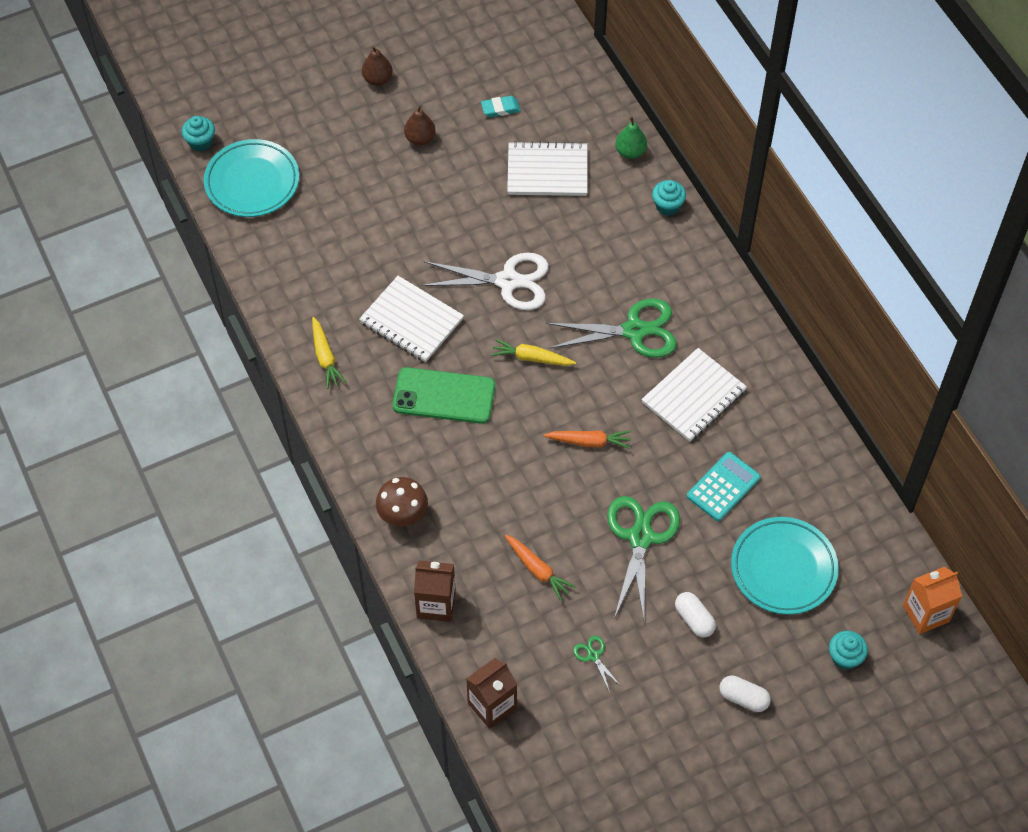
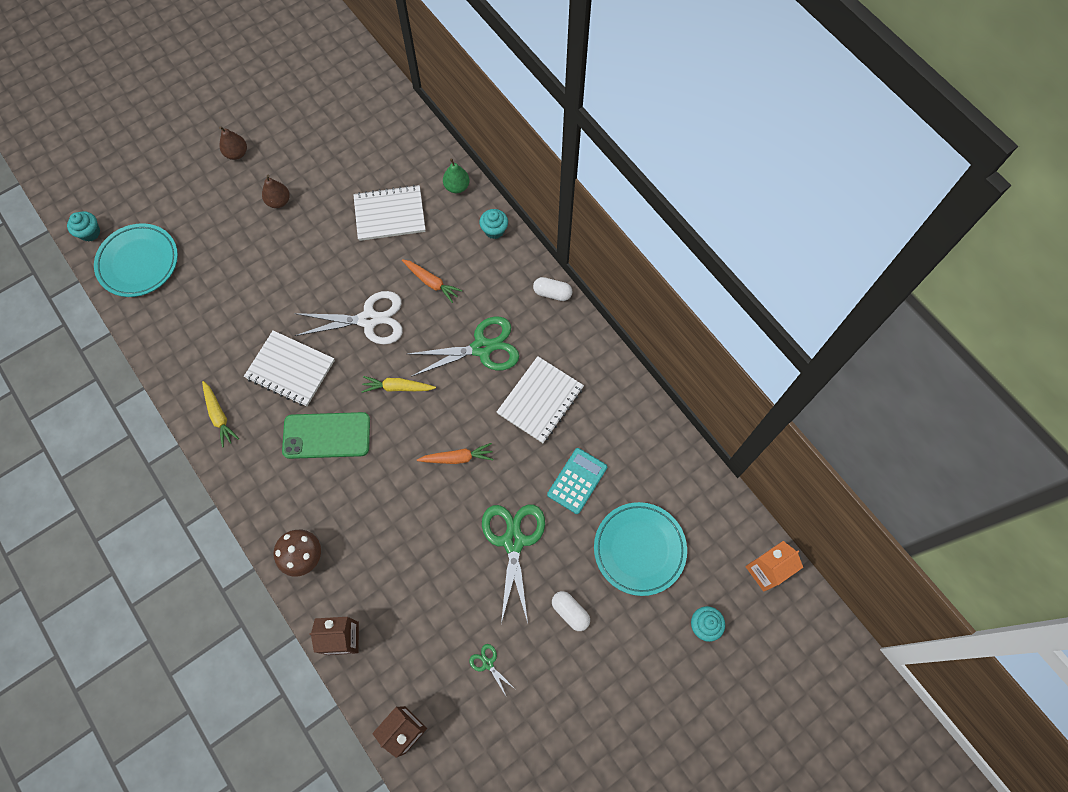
camera: 10 degrees left, 10 degrees up
(500, 108) = (343, 164): turquoise eraser -> none
(538, 570) = (428, 588): orange carrot -> orange carrot (431, 282)
(743, 698) = (623, 681): white capsule -> white capsule (552, 293)

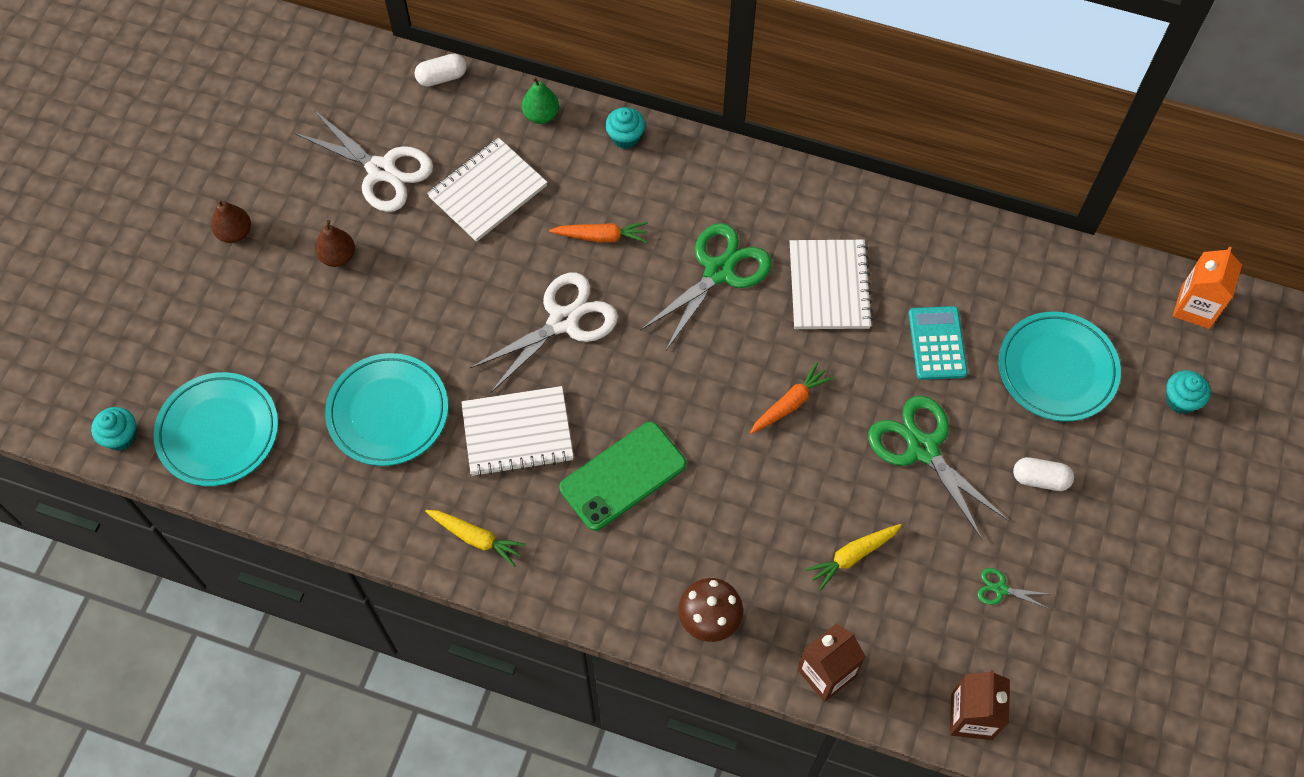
camera: 35 degrees left, 5 degrees down
(232, 310) = (388, 412): none -> turquoise plate
(342, 165) = (382, 170): none -> white scissors
(397, 387) = (660, 373): yellow carrot -> yellow carrot (852, 556)
(552, 293) = (747, 166): white capsule -> white capsule (442, 77)

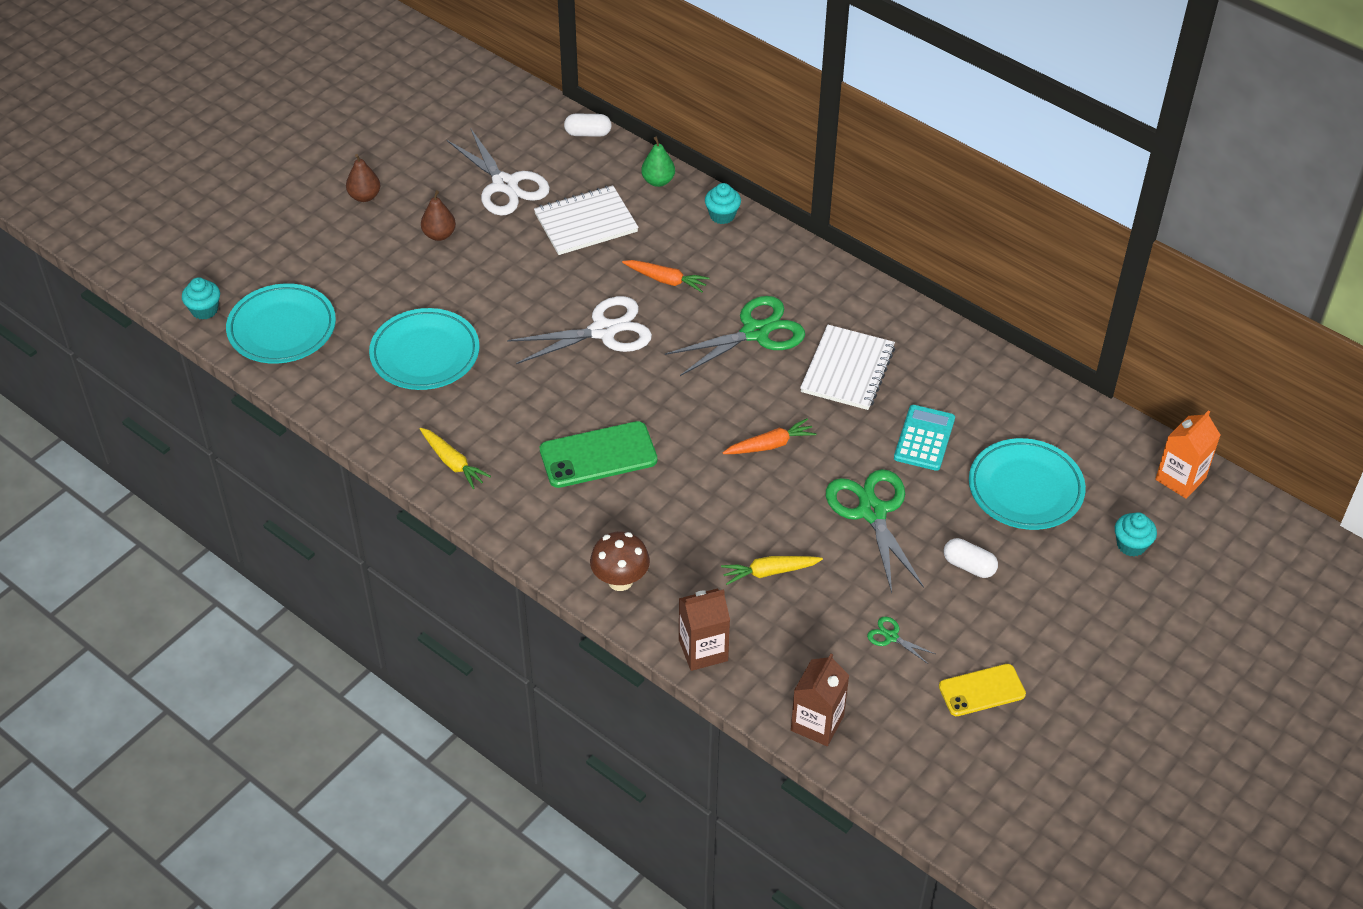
camera: 20 degrees right, 15 degrees down
(517, 433) = (524, 399): white notebook -> none
(1110, 619) = (982, 690): none -> yellow phone

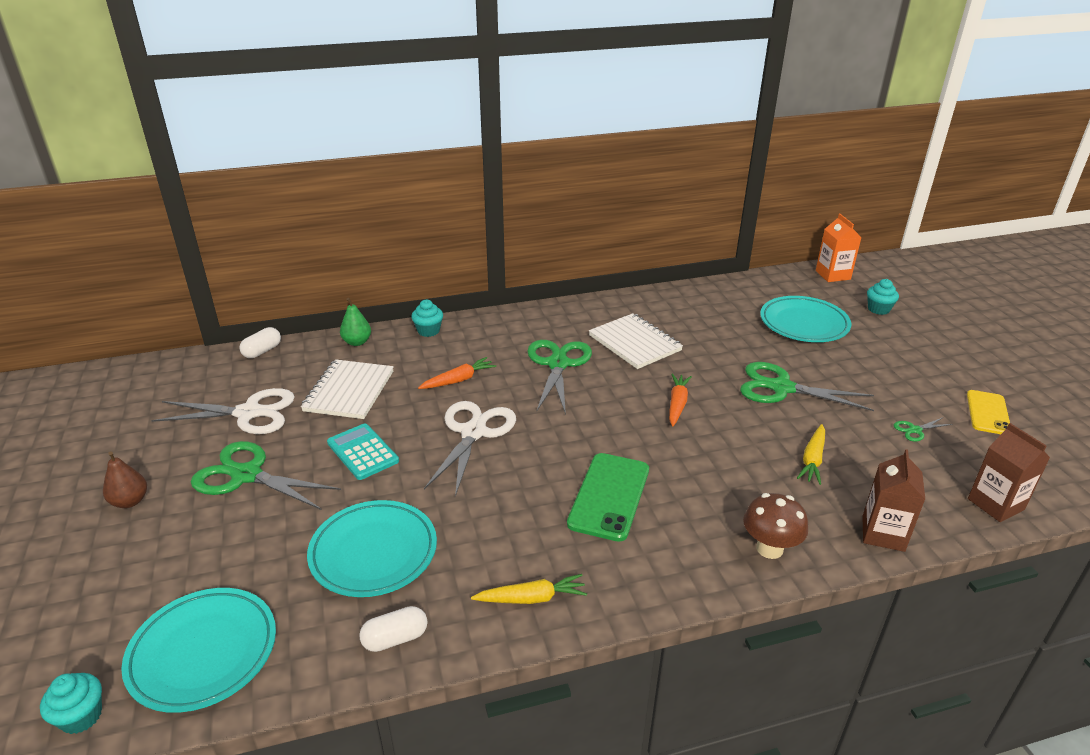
camera: 55 degrees left, 15 degrees down
(439, 235) = (246, 475): brown pear -> green scissors
(924, 438) = (727, 340): turquoise calculator -> turquoise calculator (362, 452)
(969, 566) = (861, 371): white capsule -> white capsule (395, 638)

